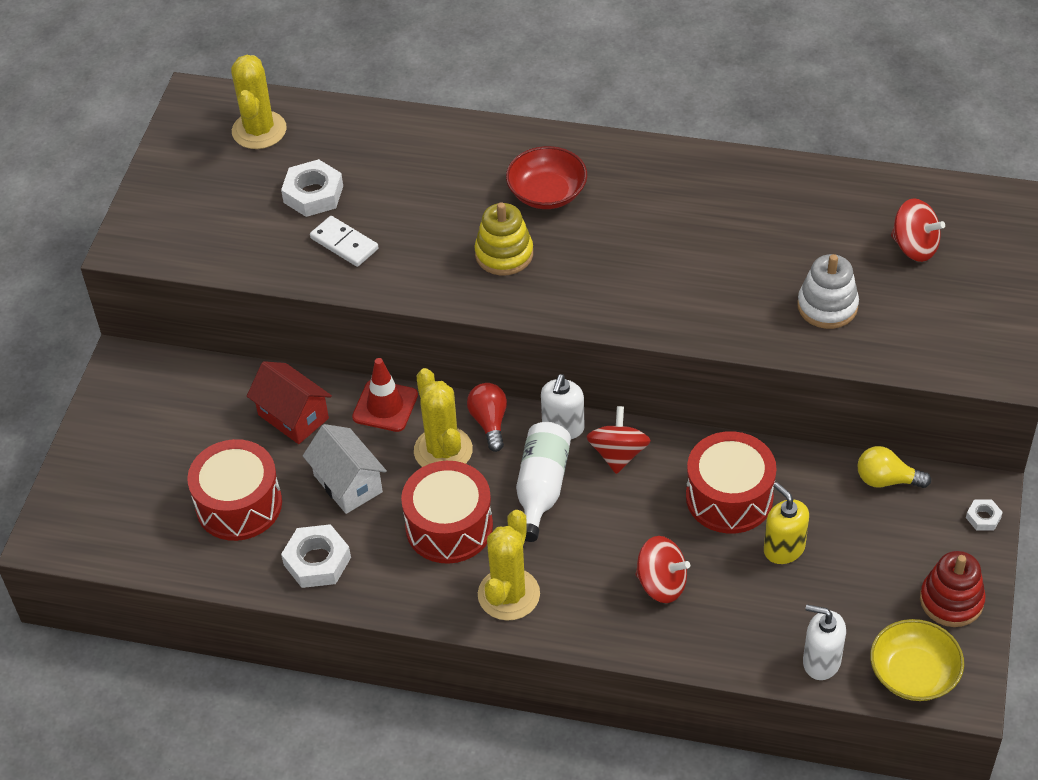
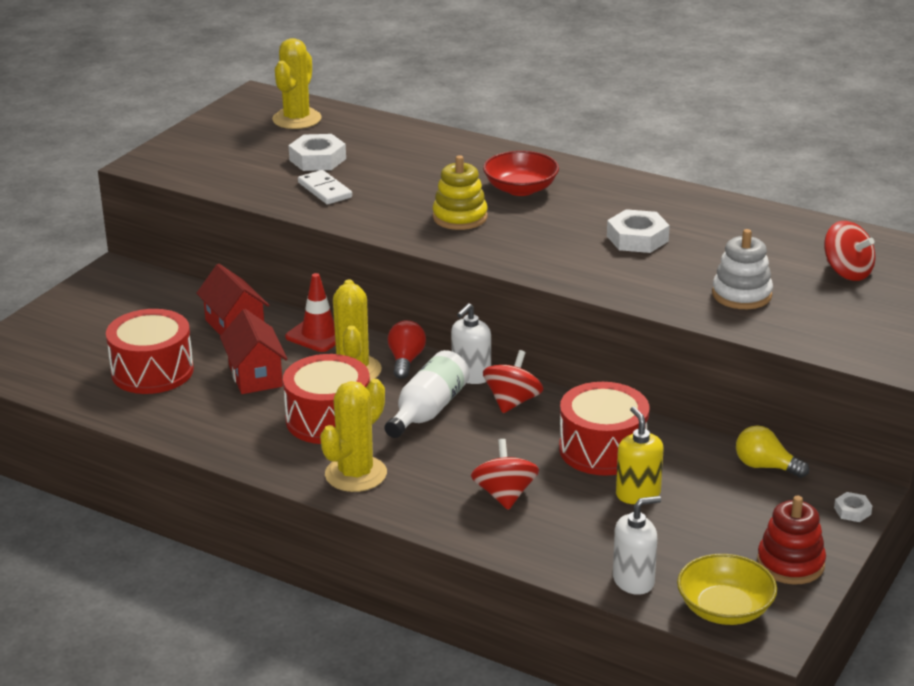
camera: 15 degrees right, 20 degrees down
(317, 561) = (196, 419): white nut -> white nut (637, 239)
(348, 483) = (255, 376): white house -> red house
(661, 584) = (504, 495): red spinning top -> red spinning top turned 135 degrees counterclockwise
(821, 661) = (633, 580): white soap dispenser -> white soap dispenser turned 120 degrees clockwise

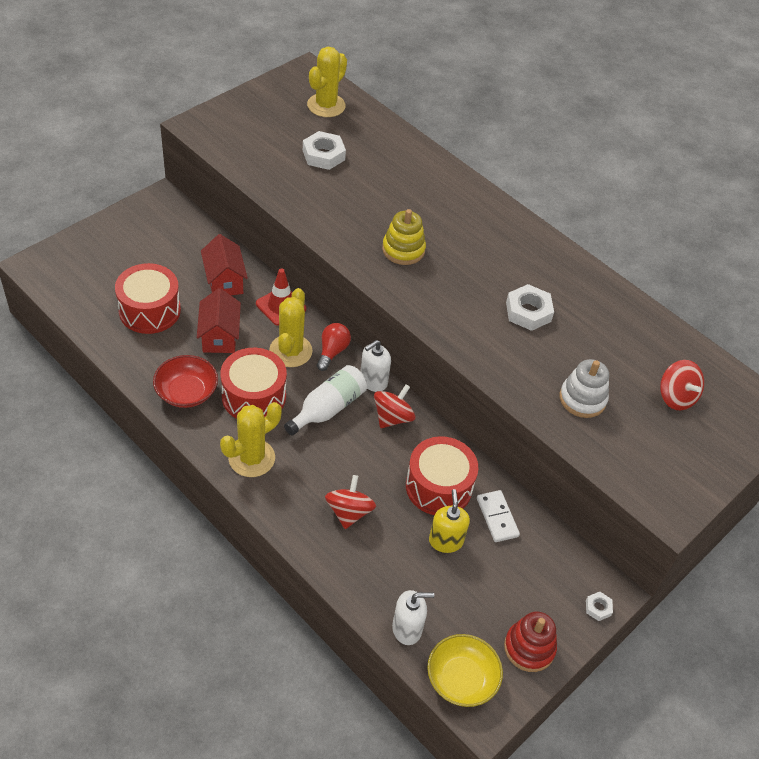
camera: 10 degrees right, 20 degrees up
(324, 190) = (315, 191): white domino -> white domino (497, 517)
(520, 189) = (462, 230): red bowl -> red bowl (186, 392)
(765, 466) = (552, 541): yellow light bulb -> none

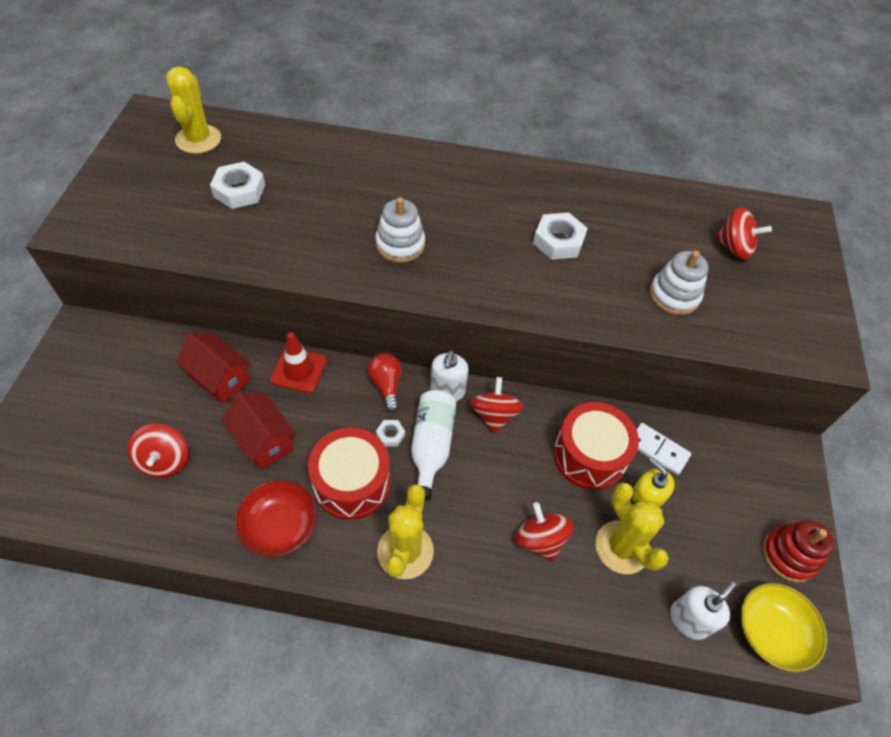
camera: 35 degrees left, 5 degrees up
(149, 310) = (164, 461): red drum -> red spinning top
(290, 351) = (347, 410): yellow cactus -> yellow cactus (622, 547)
(403, 250) = (400, 244): yellow stacking toy -> white stacking toy
(598, 608) = (798, 475): white nut -> white nut (390, 435)

